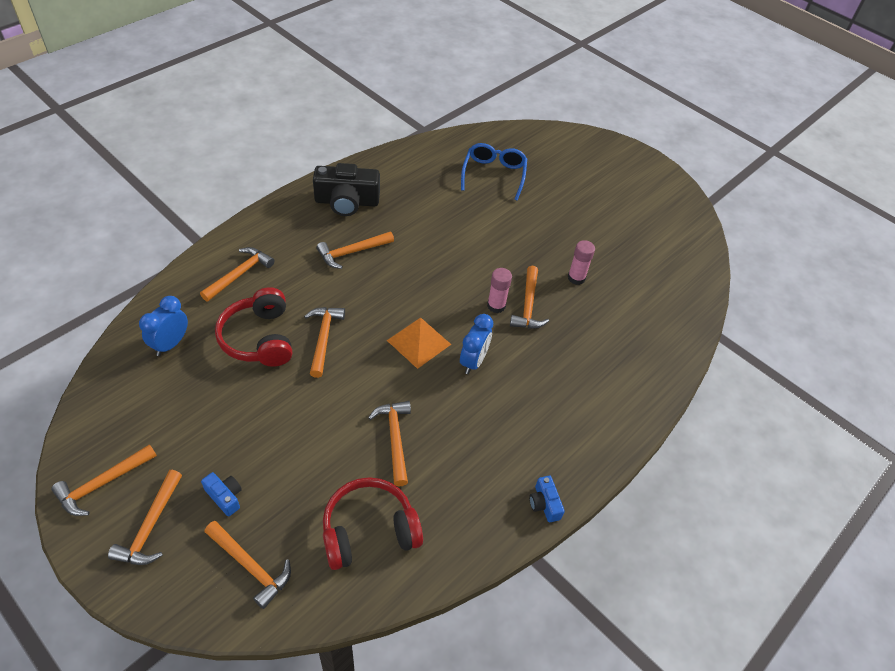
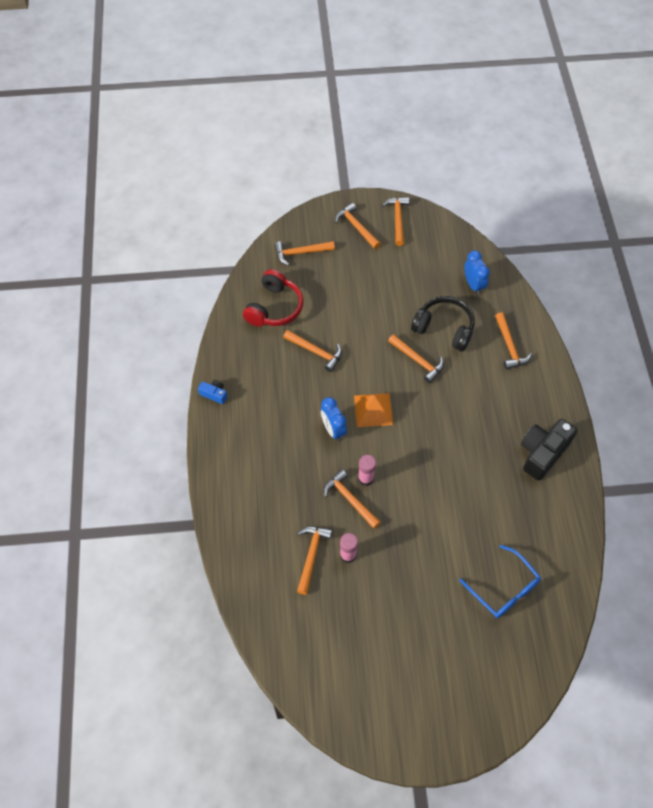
camera: 135 degrees right, 10 degrees up
(225, 497) = (347, 261): blue camera -> none
(259, 338) = (444, 328): red headphones -> black headphones
(352, 252) = (484, 423): orange hammer -> orange hammer (311, 555)

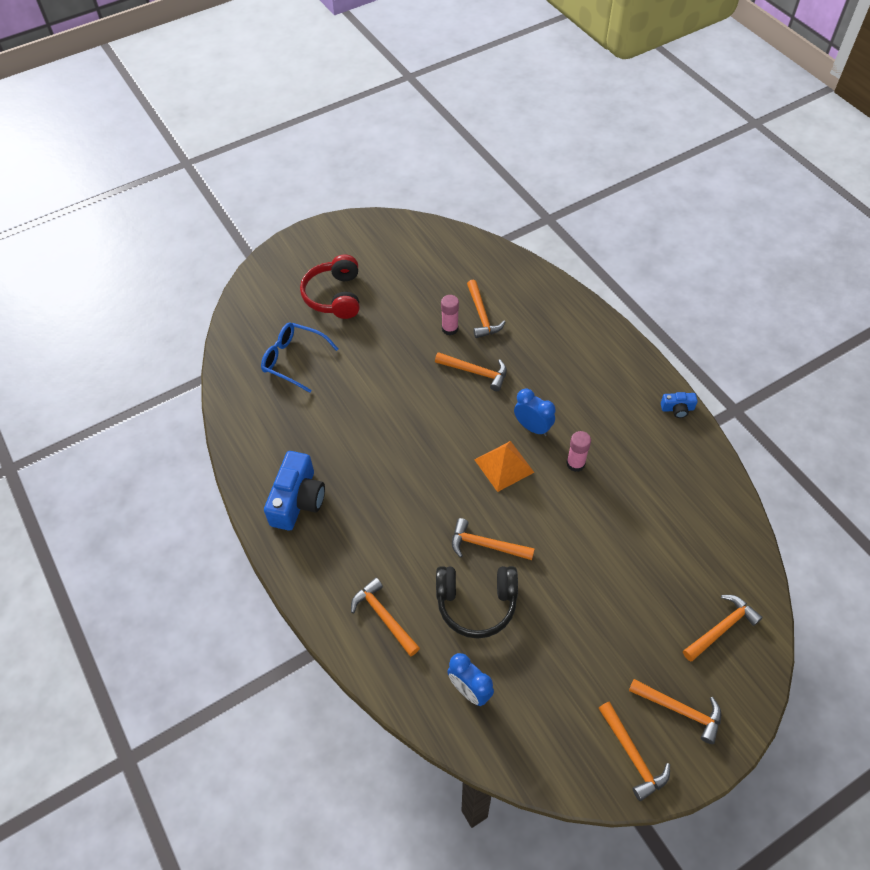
camera: 155 degrees right, 5 degrees down
(274, 307) = (694, 534): red headphones -> red headphones (335, 296)
(316, 352) = (607, 502): orange hammer -> none
(366, 478) = (471, 396): pink glue stick -> pink glue stick (575, 463)
(542, 453) = (297, 500): black camera -> blue camera

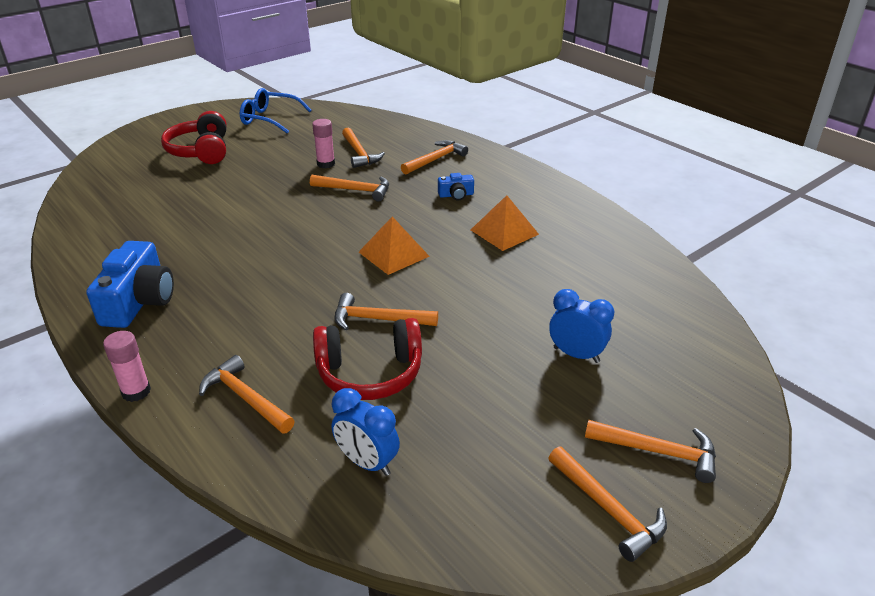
camera: 10 degrees left, 20 degrees down
(294, 360) = (149, 195): blue glasses -> blue glasses (270, 119)
(476, 603) = (370, 373): black headphones -> red headphones
(532, 427) = (423, 223): blue clock -> blue clock (576, 355)
(575, 463) = (475, 246): pink glue stick -> pink glue stick (136, 392)
(603, 447) = (504, 232): none -> orange pyramid
(677, 409) = (577, 200): blue camera -> blue camera (456, 195)
(721, 628) = (683, 365): orange hammer -> orange hammer (435, 160)

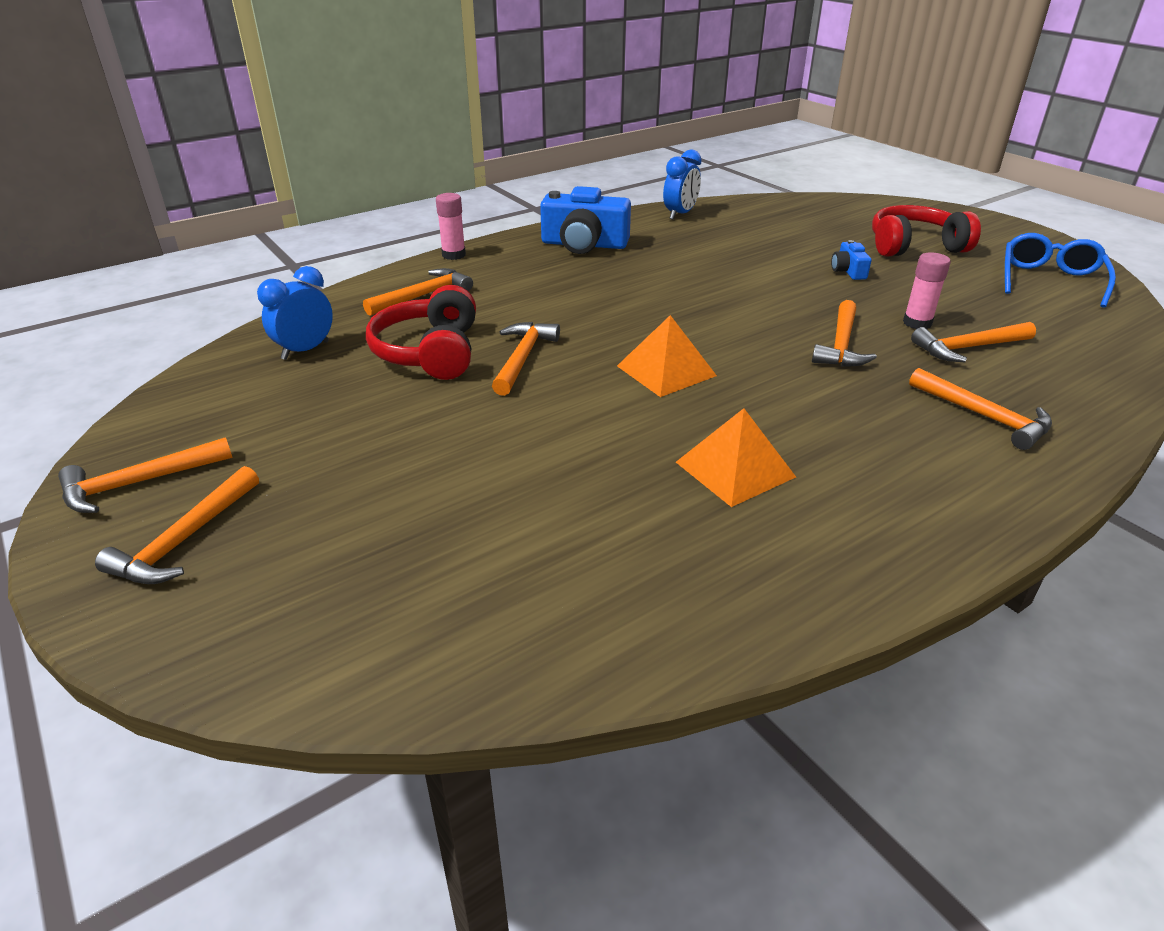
camera: 95 degrees right, 0 degrees up
(456, 195) = (853, 430): blue camera -> blue camera (848, 271)
(576, 355) = (398, 500): blue clock -> blue clock (680, 214)

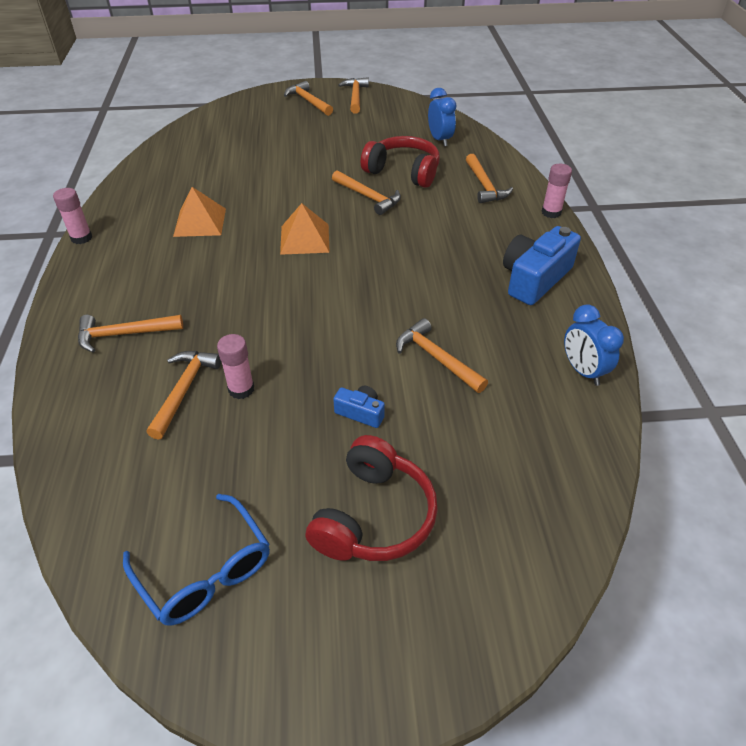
camera: 120 degrees right, 10 degrees up
(841, 345) = (256, 326): orange hammer -> orange hammer (436, 358)
(928, 575) = (81, 238): none -> pink glue stick

